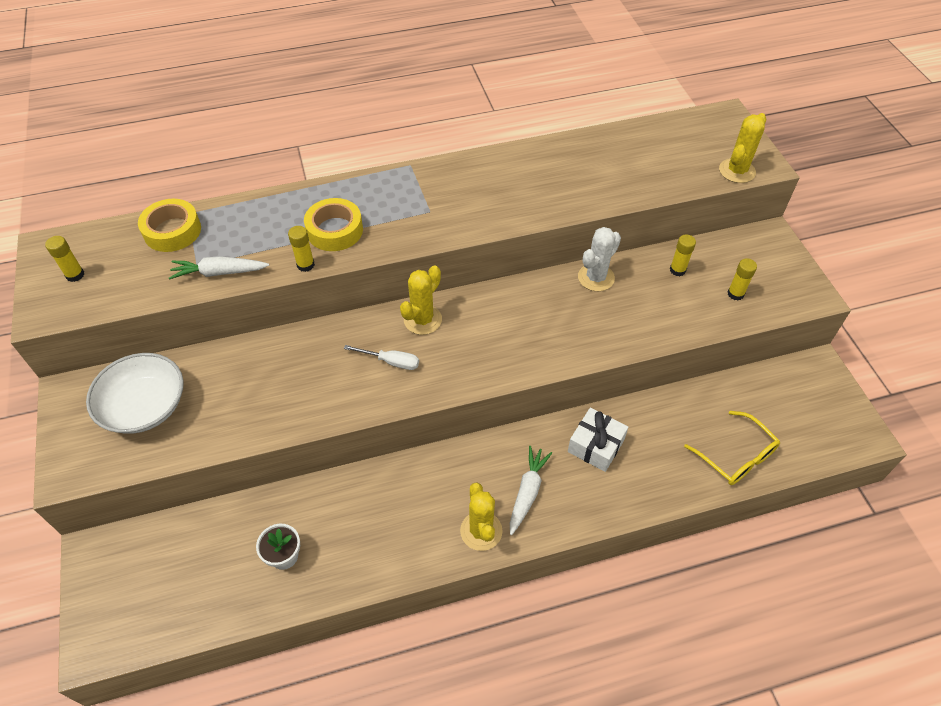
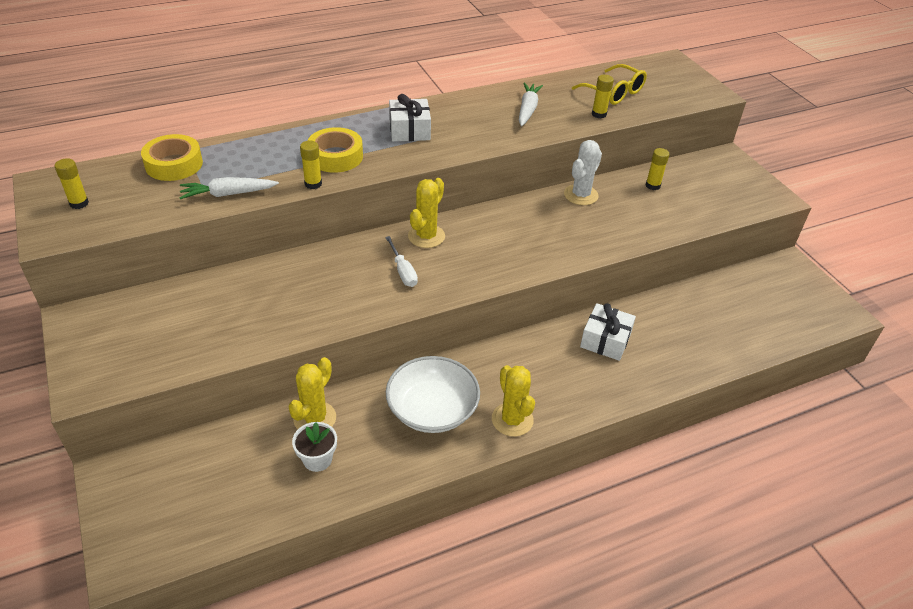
camera: 10 degrees left, 10 degrees down
(145, 406) = (159, 324): white bowl -> white bowl (432, 409)
(391, 362) = (403, 271): white screwdriver -> white screwdriver turned 60 degrees clockwise
(417, 199) = (409, 130): none -> white gift
(527, 492) = (550, 383): white carrot -> white carrot (527, 110)
(735, 294) = (708, 200): yellow glue stick -> yellow glue stick (599, 114)
(736, 457) = (736, 339): yellow glasses -> yellow glasses (614, 93)
(737, 171) = (691, 98): yellow cactus -> yellow cactus (315, 418)

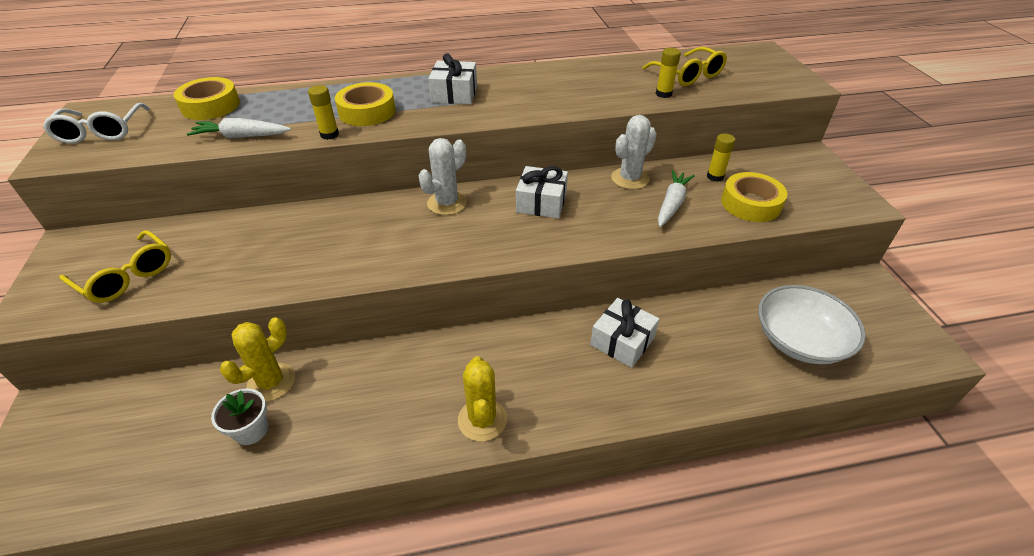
camera: 15 degrees right, 0 degrees up
(79, 203) = (101, 132): yellow glue stick -> white glasses
(159, 341) = (127, 276): none -> yellow glasses
(403, 271) = (406, 236): white screwdriver -> none
(426, 236) = (447, 203): yellow cactus -> white cactus
(432, 409) = (398, 392): white bowl -> white bowl (800, 340)
(511, 226) = (541, 202): none -> white gift
(527, 110) = (587, 84): white carrot -> white carrot (672, 204)
(688, 208) = (750, 203): none -> yellow tape

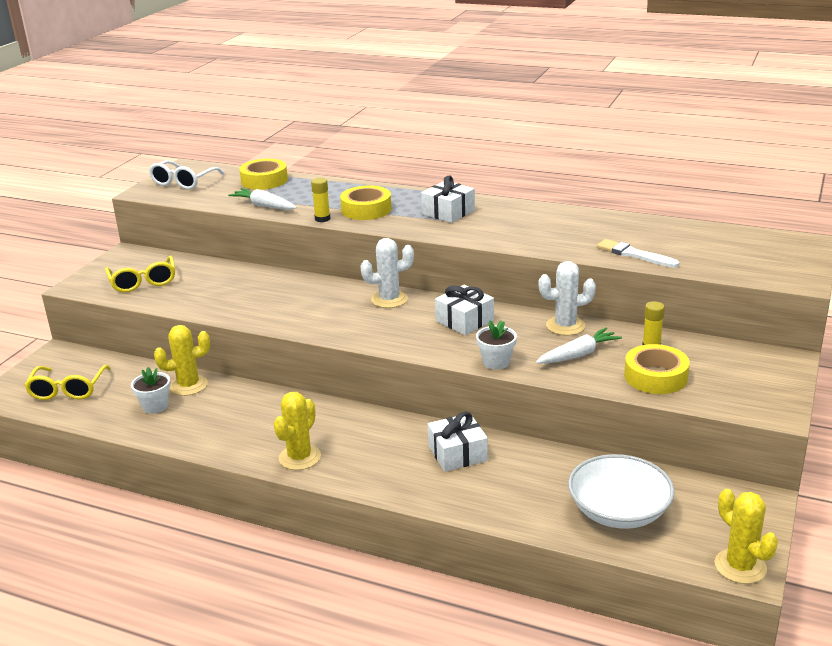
camera: 35 degrees right, 15 degrees down
(616, 237) = (496, 362): none -> white flower pot
(663, 94) = (634, 254): yellow glue stick -> white brush
(688, 75) = (684, 245): yellow glasses -> yellow glasses (67, 390)
(927, 351) = (740, 566): none -> yellow cactus

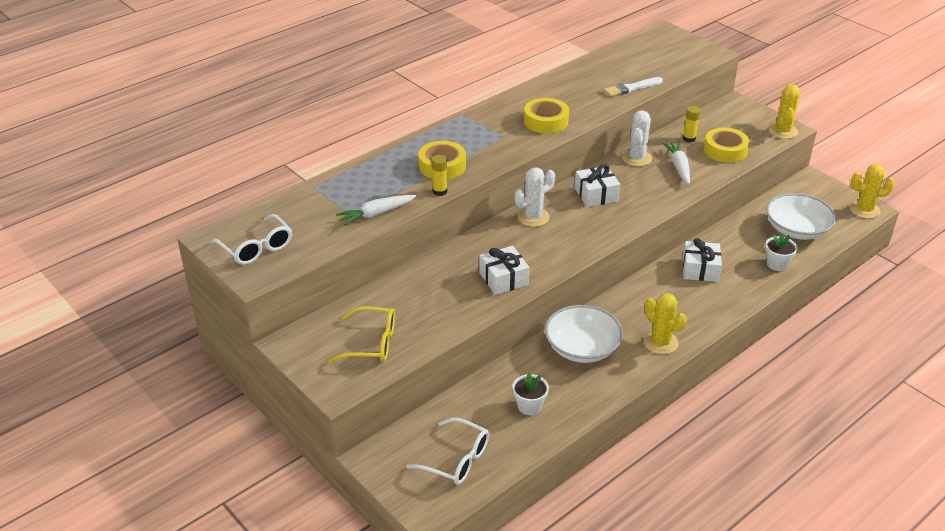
camera: 65 degrees left, 10 degrees up
(67, 390) = (457, 460): yellow glasses -> white glasses
(188, 385) = (509, 379): yellow cactus -> yellow cactus (783, 131)
(259, 412) = (582, 348): none -> white bowl
(264, 180) = (311, 200): yellow tape -> yellow tape (546, 121)
(389, 299) = (533, 217): white cactus -> white cactus turned 45 degrees clockwise
(448, 212) = (488, 132): white gift -> white gift (503, 279)
(496, 362) = (665, 201): white flower pot -> white flower pot (777, 264)

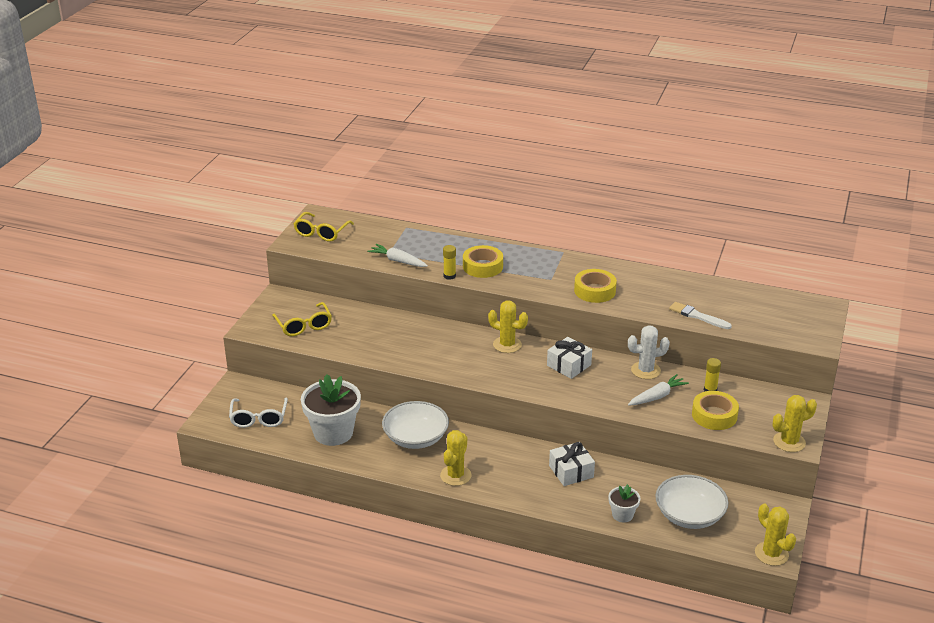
camera: 60 degrees right, 5 degrees down
(257, 248) = (321, 233): white glasses -> yellow glasses
(503, 279) = (418, 355): white gift -> none
(529, 406) = (333, 433): white flower pot -> white flower pot, size x2.02
(533, 217) = (507, 345): white cactus -> yellow cactus

